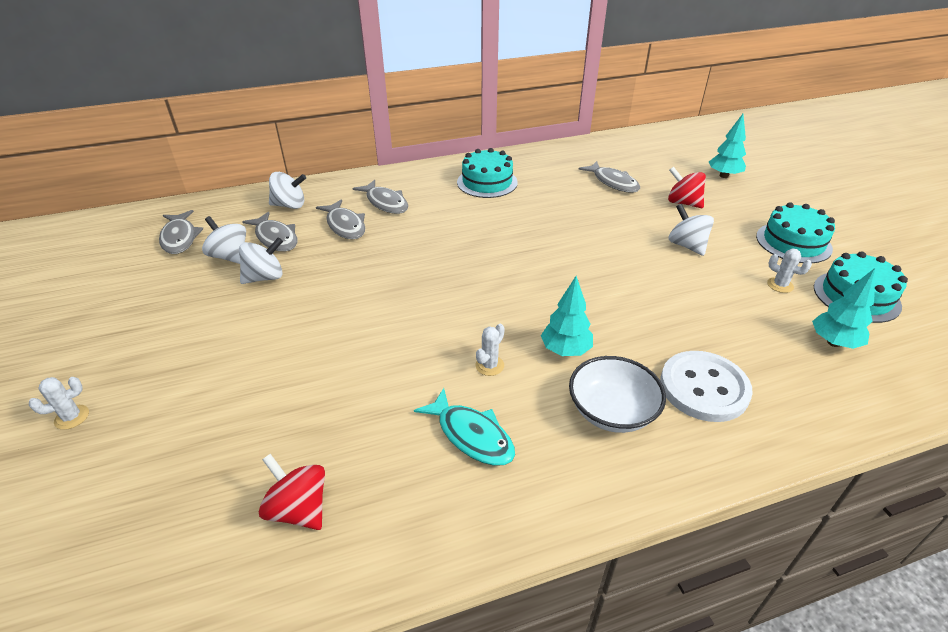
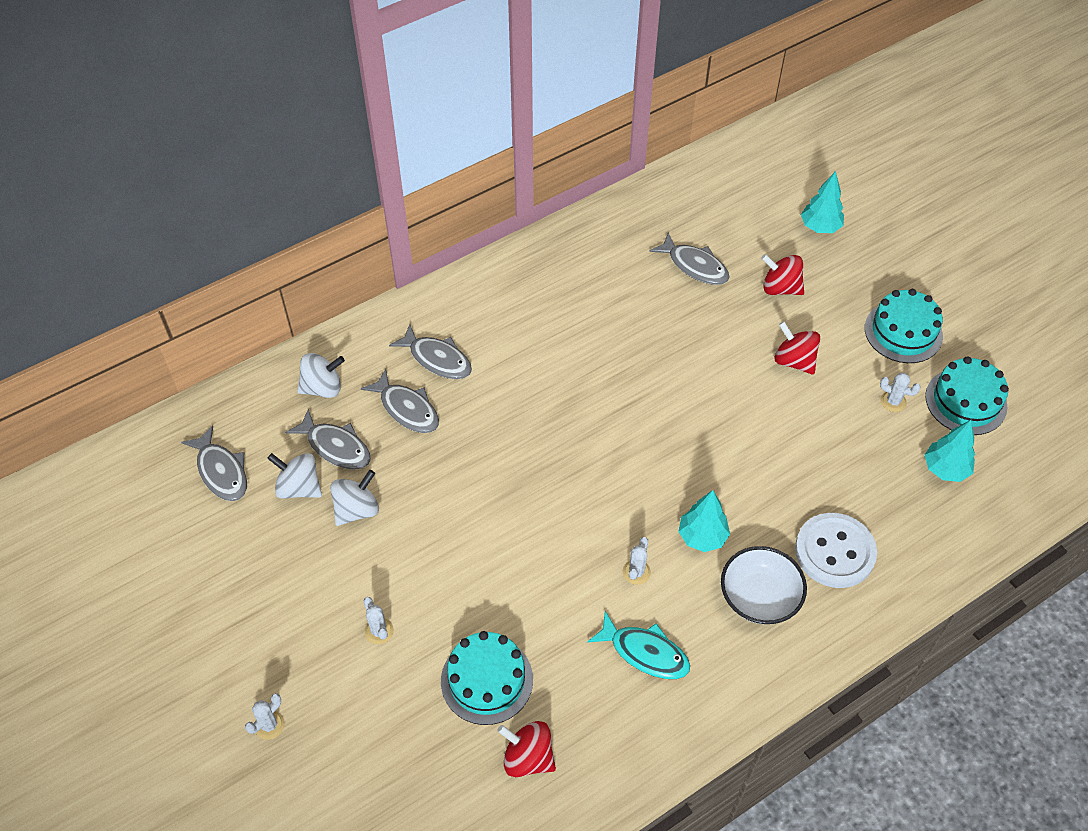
camera: 15 degrees left, 15 degrees up
(224, 363) = (379, 631): none -> white cactus
(487, 182) = (545, 295): turquoise cake -> turquoise cake (487, 680)
(686, 245) = (794, 361): white spinning top -> red spinning top

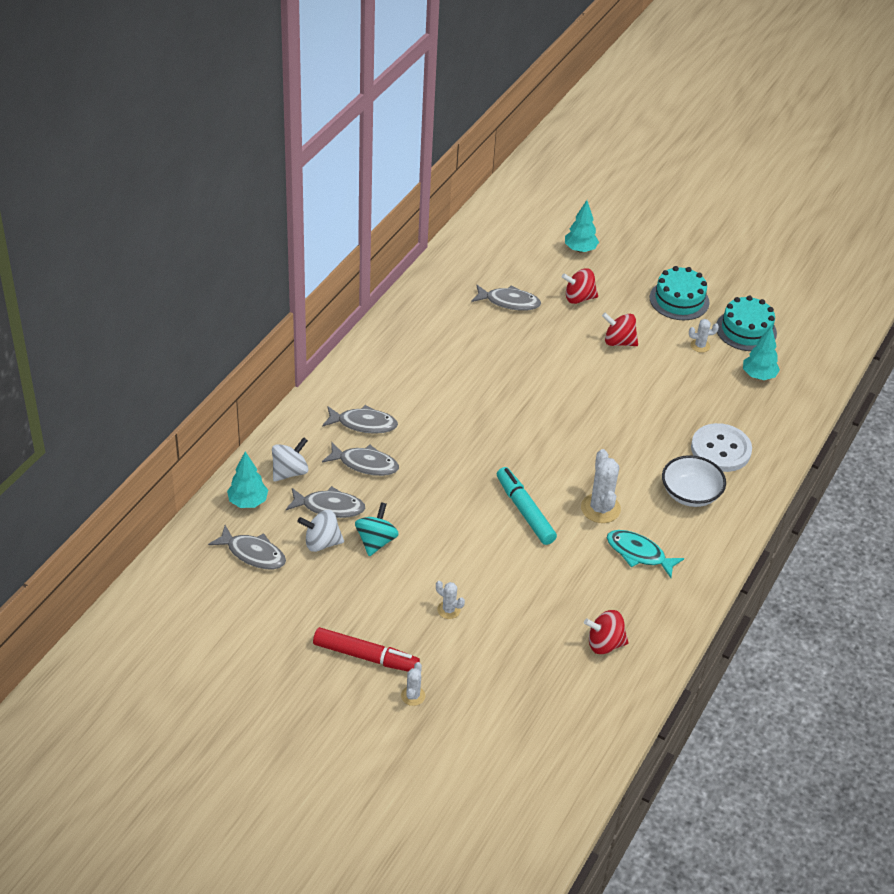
camera: 30 degrees left, 10 degrees down
(252, 650) = (365, 656): none -> red marker
(357, 509) = (376, 541): white spinning top -> turquoise spinning top
(487, 680) = (545, 610): turquoise cake -> none
(545, 539) = (525, 511): none -> turquoise marker
(636, 572) = (600, 508): white cactus -> white cactus, size x1.83
(645, 652) = (638, 554): turquoise fish -> turquoise fish turned 150 degrees counterclockwise
(702, 537) = (629, 471): turquoise tree -> turquoise tree (248, 502)

